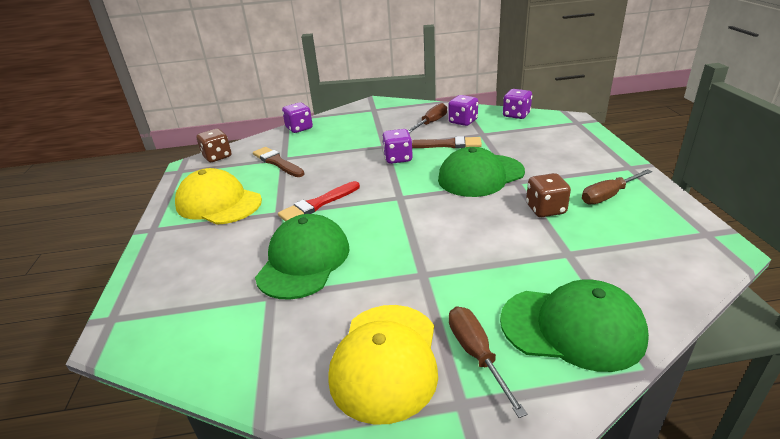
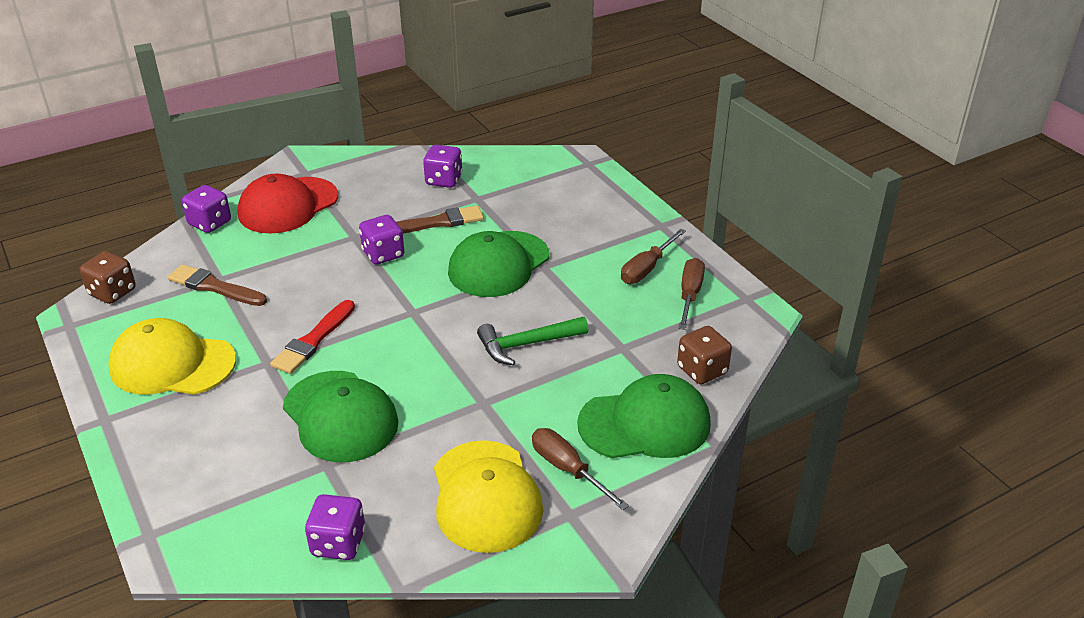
camera: 25 degrees left, 5 degrees up
(304, 261) = (340, 416): green cap -> green cap turned 150 degrees clockwise
(352, 125) = (288, 206): none -> red cap
(431, 123) = (401, 188): brown screwdriver -> brown screwdriver (689, 295)
(480, 235) = (527, 344): none -> green hammer
(516, 115) = (510, 160): purple dice -> purple dice (338, 543)
(545, 209) = (586, 298): brown dice -> brown dice (702, 370)

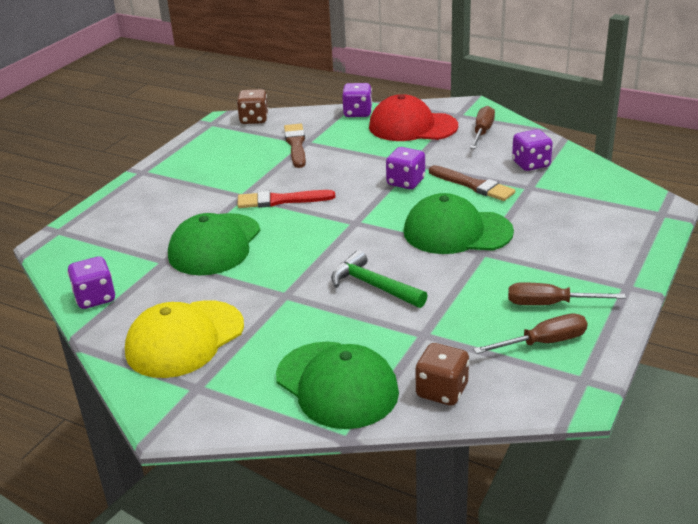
camera: 60 degrees right, 5 degrees down
(172, 364) = (208, 167): yellow cap -> none
(568, 469) = (245, 366): brown screwdriver -> brown screwdriver (482, 132)

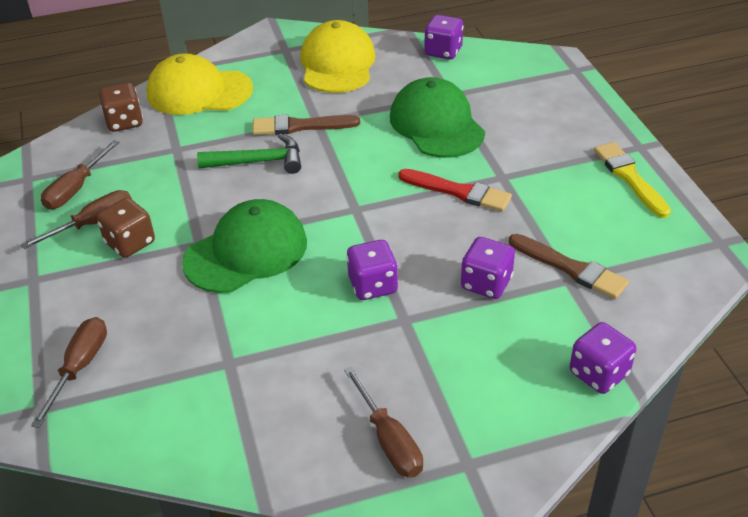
camera: 135 degrees right, 10 degrees up
(183, 162) = (629, 177): none -> yellow brush
(254, 119) = (689, 278): brown dice -> brown dice (130, 243)
(281, 200) = (458, 191): red brush -> red brush turned 75 degrees clockwise
(337, 385) = (199, 92): green cap -> yellow cap
(412, 126) = (492, 391): red cap -> none
(473, 185) = (295, 325): brown brush -> brown brush (300, 126)
(531, 164) = (261, 407): purple dice -> purple dice (486, 283)
(623, 221) = (80, 367): none -> brown screwdriver

